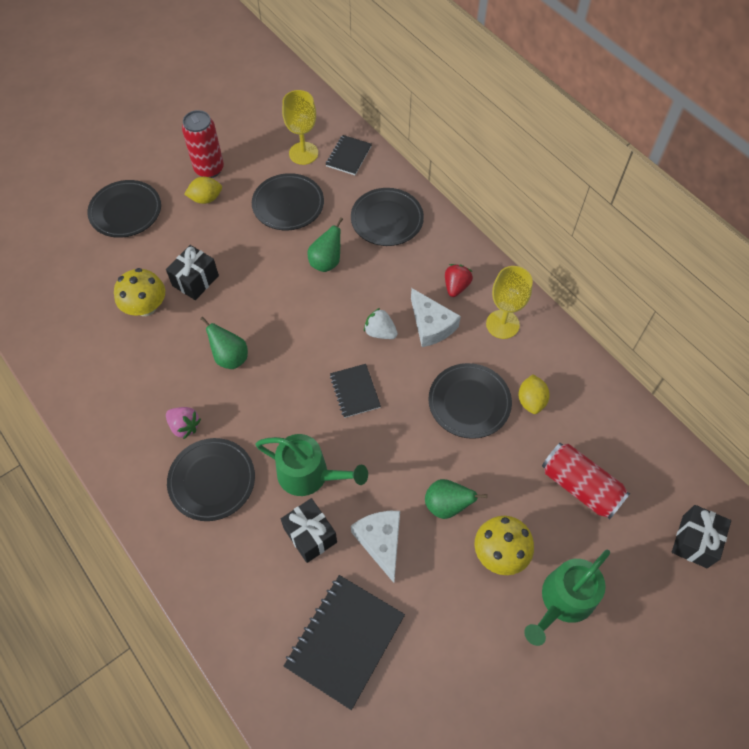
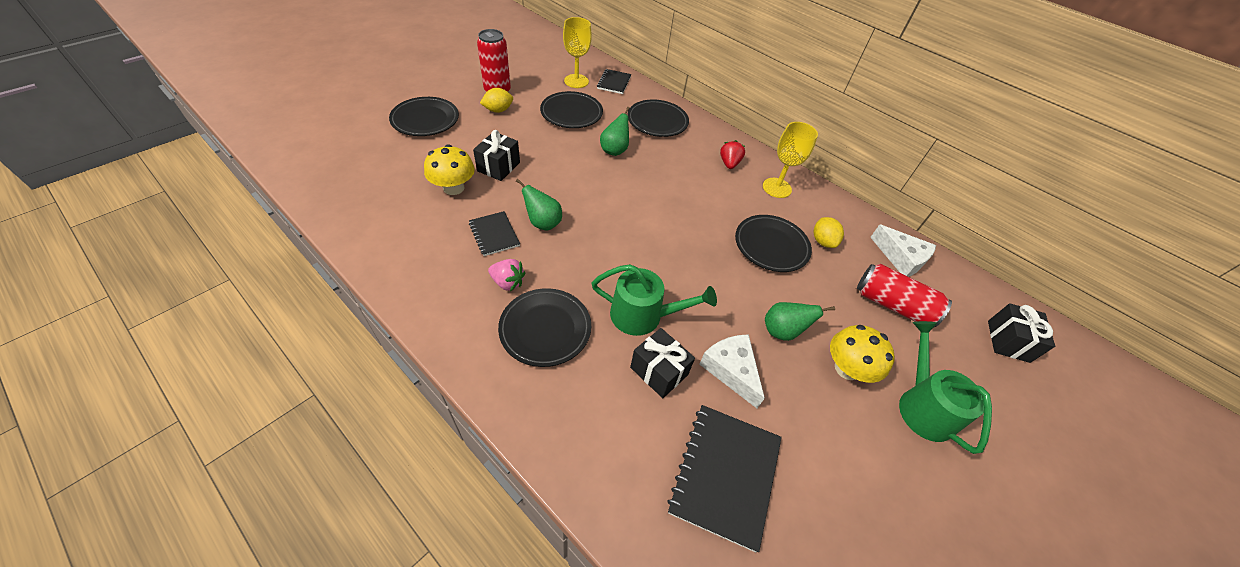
camera: 15 degrees left, 10 degrees down
(355, 391) = (667, 243): black notebook -> black notebook (494, 234)
(380, 332) = (676, 198): white strawberry -> none
(431, 325) = (718, 191): white cheese -> white cheese (901, 258)
(563, 601) = (922, 406): green watering can -> green watering can turned 135 degrees clockwise

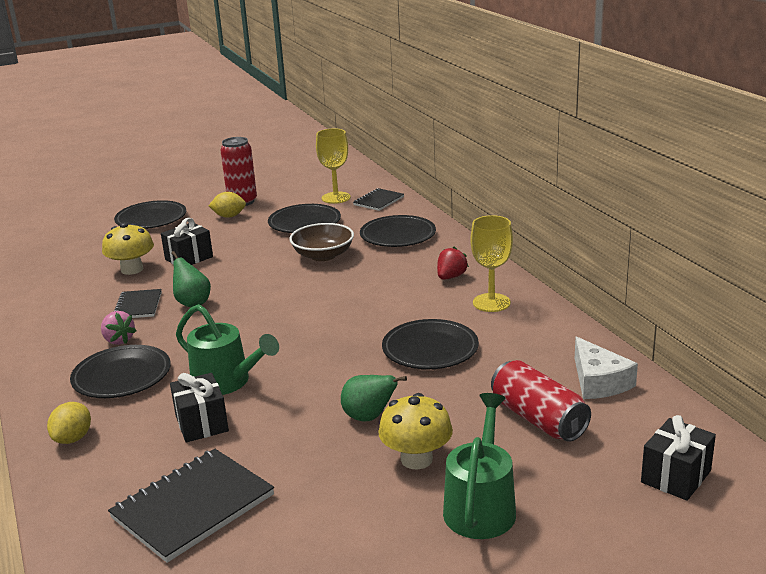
camera: 30 degrees right, 25 degrees down
(614, 150) = (323, 255): green pear -> brown bowl
(731, 370) = (278, 436): white cheese -> none
(822, 241) = (502, 354): yellow lemon -> yellow lemon (73, 438)

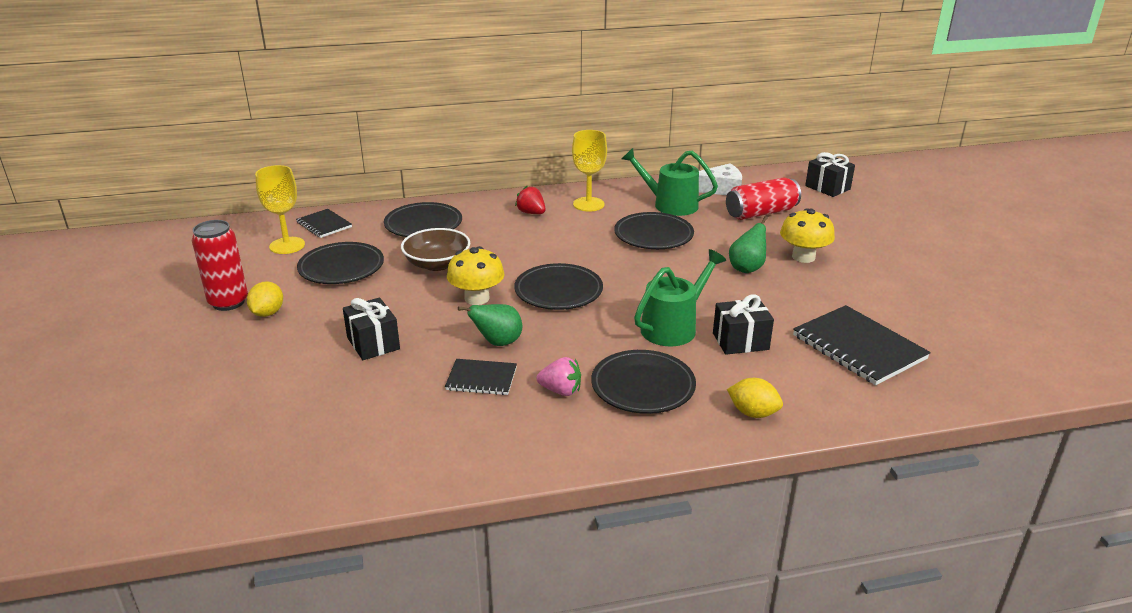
camera: 80 degrees left, 5 degrees up
(118, 340) = (561, 391): pink strawberry -> pink strawberry turned 45 degrees clockwise
(132, 269) = (372, 385): yellow mushroom -> yellow mushroom (477, 298)
(151, 219) = (211, 372): black plate -> black plate (558, 291)
(481, 506) = (856, 243): green watering can -> green watering can (670, 204)

